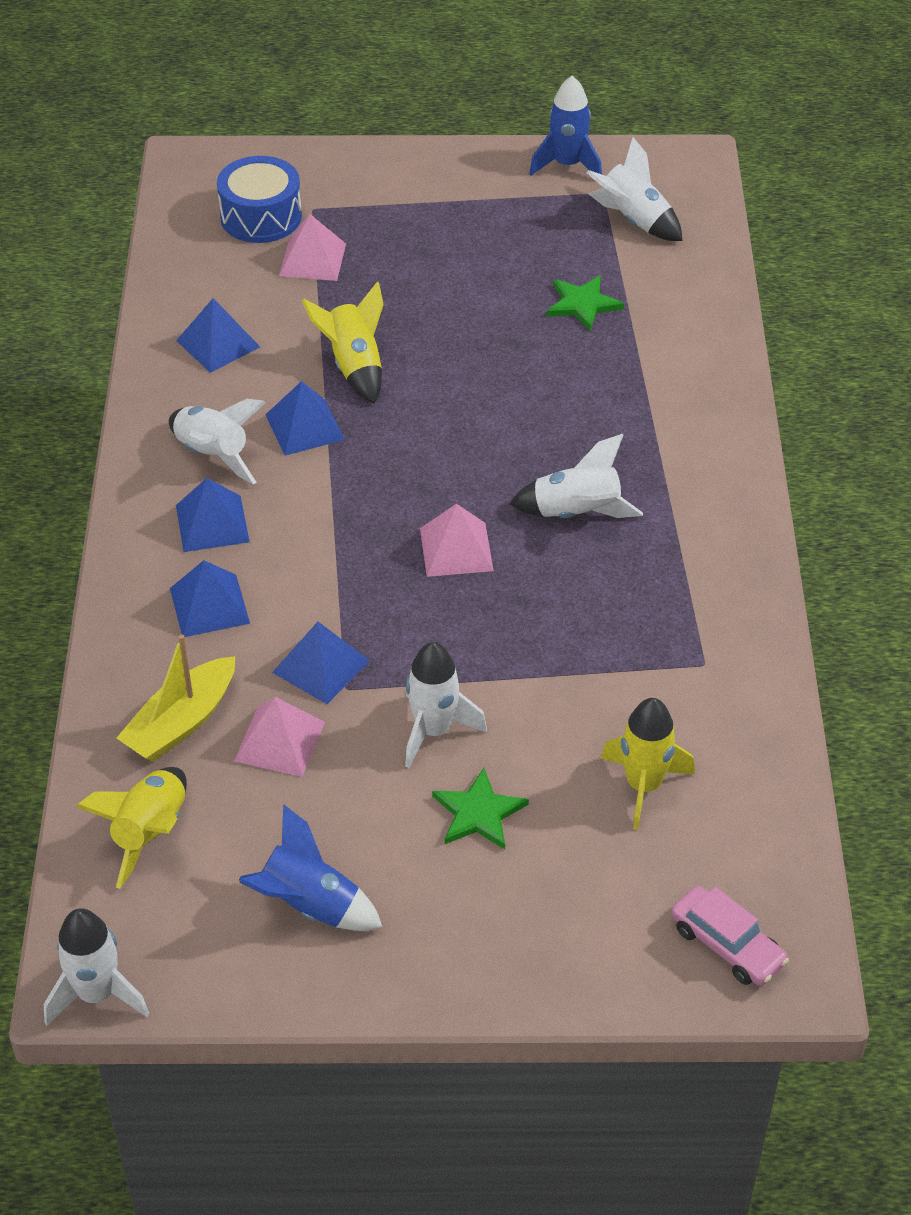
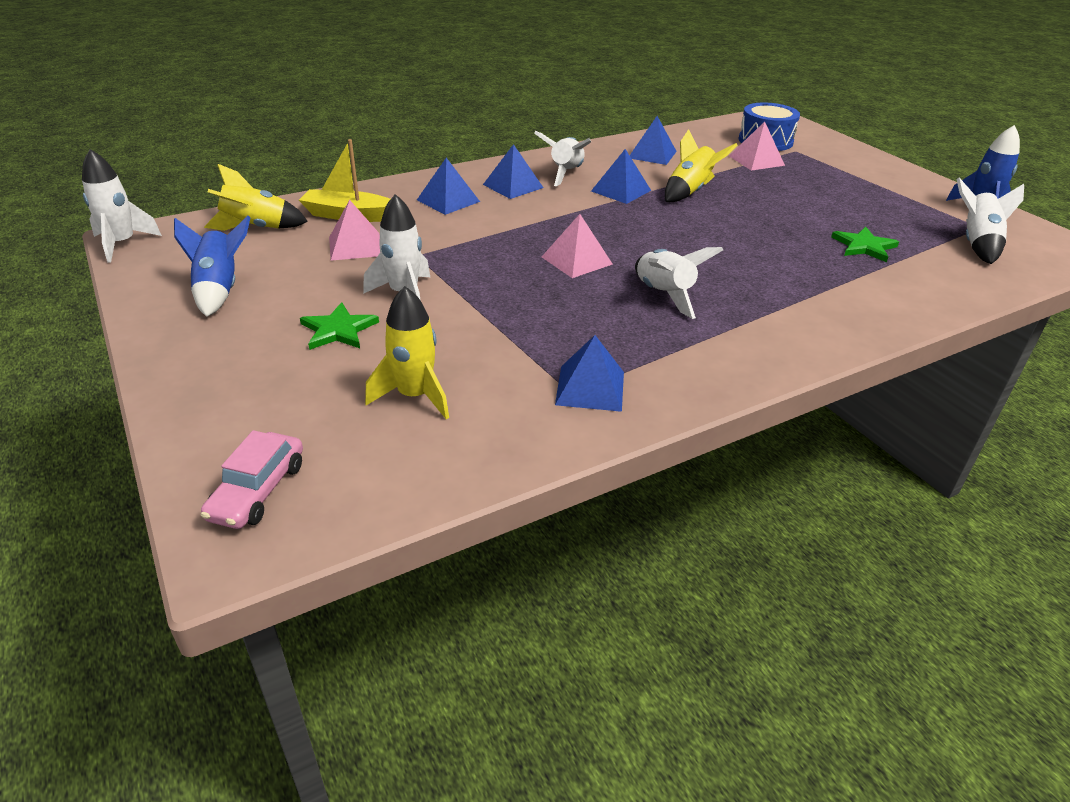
camera: 60 degrees right, 10 degrees down
(321, 666) = (429, 243): blue pyramid -> blue pyramid (590, 388)

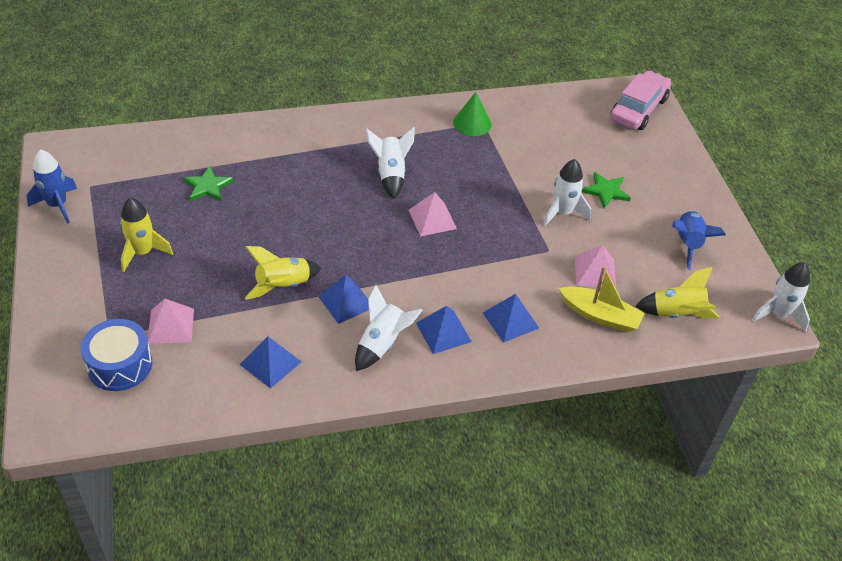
camera: 165 degrees left, 10 degrees up
(258, 491) = (638, 109): pink car -> pink car, size x1.58
(414, 396) = (565, 138): yellow rocket -> yellow rocket (142, 252)
(590, 388) = (472, 123): blue pyramid -> green cone
(976, 244) = (120, 170): white rocket -> none

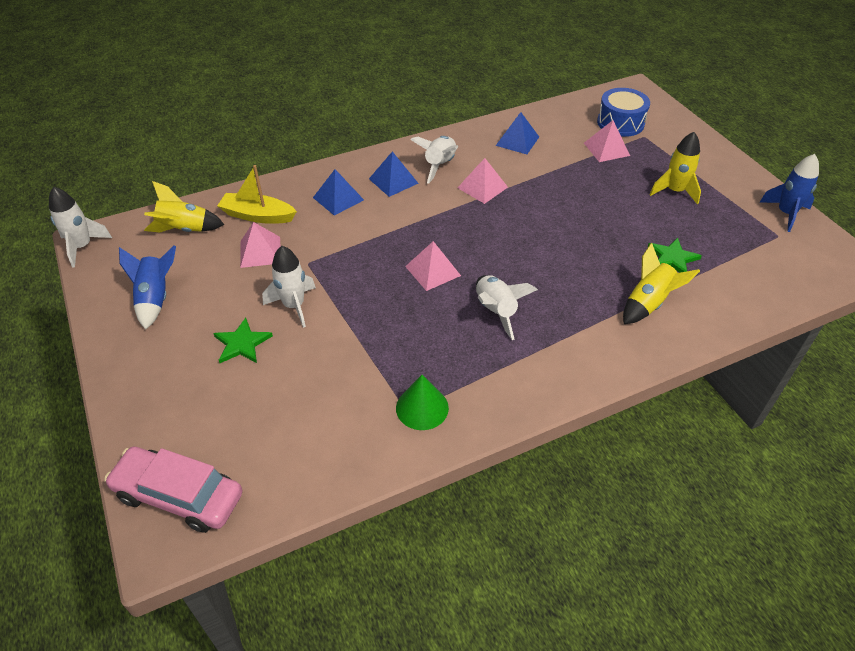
camera: 170 degrees right, 0 degrees up
(283, 286) = (541, 189): yellow rocket -> yellow rocket (648, 303)
(346, 301) = (482, 187): blue pyramid -> pink pyramid
(638, 109) = (179, 496): pink car -> pink car turned 90 degrees clockwise

